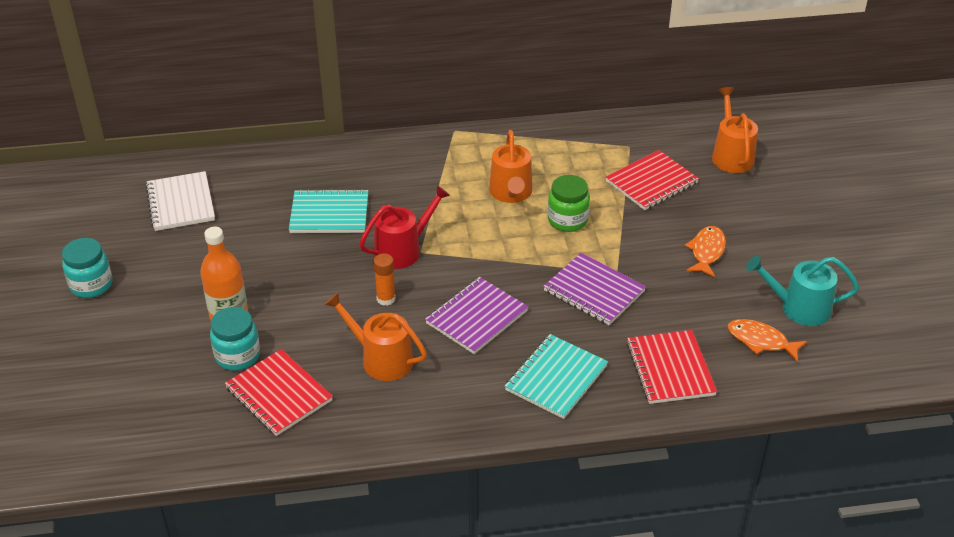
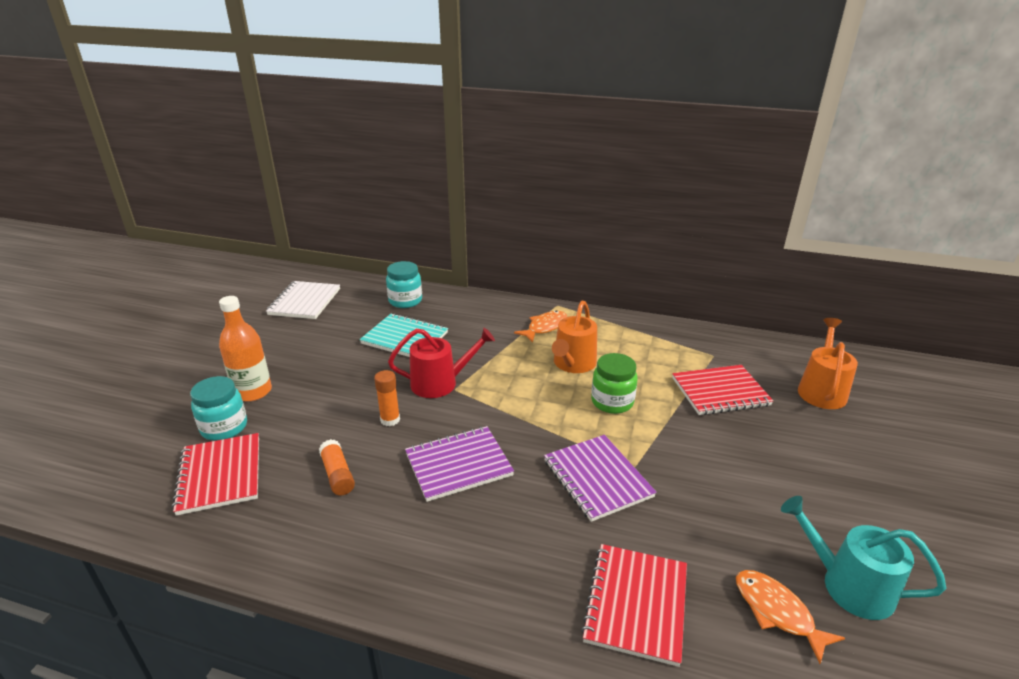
camera: 25 degrees right, 10 degrees down
(91, 285) = (185, 338): turquoise jar -> turquoise jar (405, 301)
(382, 359) = (337, 475): orange watering can -> orange glue stick
(556, 378) = (493, 562): turquoise notebook -> none
(706, 252) = (750, 477): orange fish -> orange fish (545, 327)

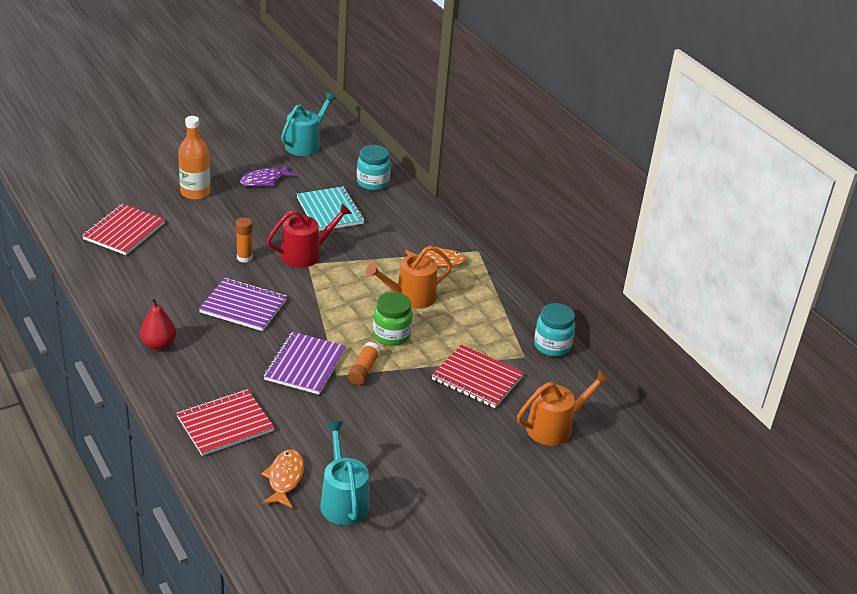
camera: 40 degrees right, 5 degrees up
(224, 427) = (155, 206): turquoise jar -> turquoise jar (552, 346)
(305, 302) = (305, 144): white notebook -> turquoise watering can
(309, 346) = (264, 180): none -> purple fish
(337, 475) = (177, 269): orange glue stick -> orange glue stick (363, 370)
(435, 571) = (158, 344): none -> red pear
(439, 383) = (305, 254): red watering can -> red watering can turned 60 degrees counterclockwise

